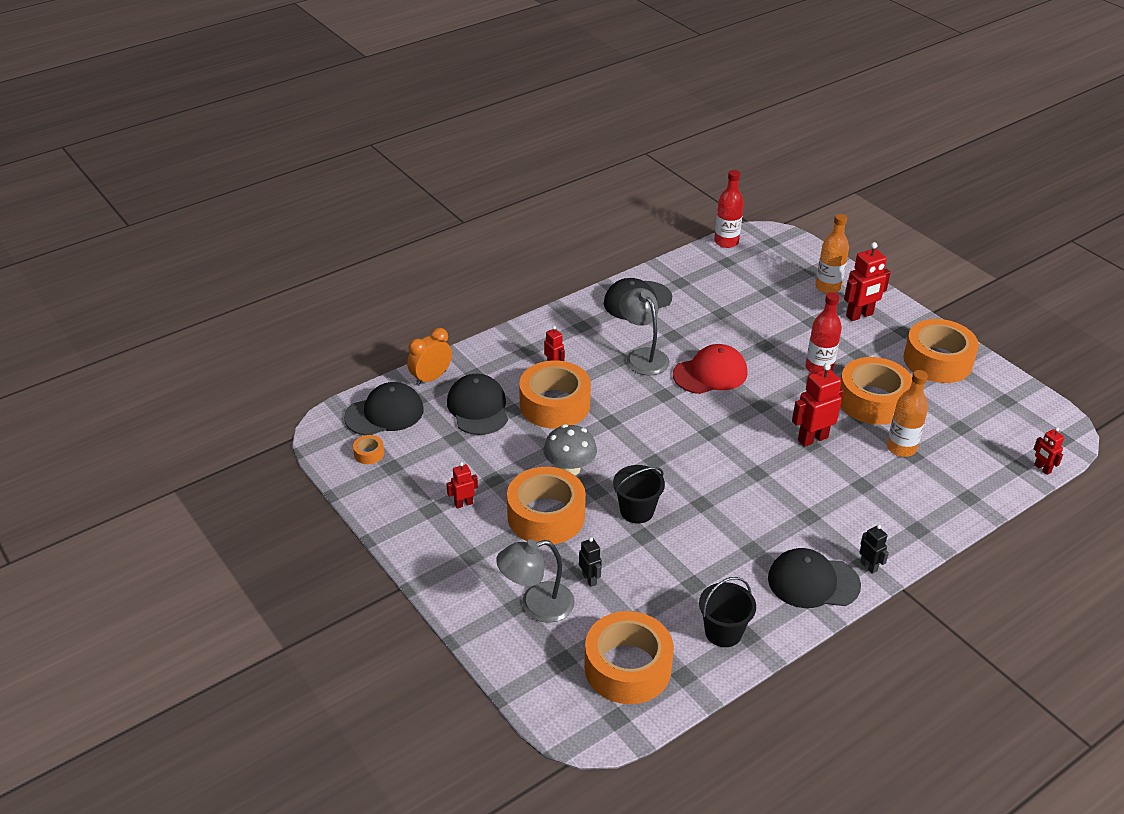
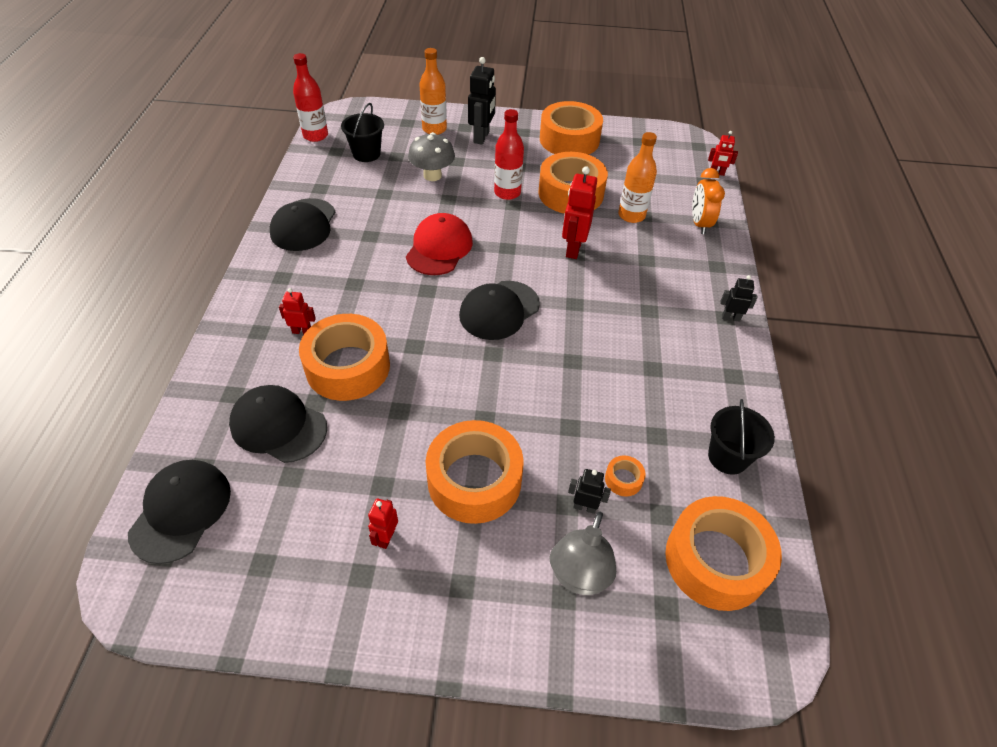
camera: 50 degrees left, 10 degrees up
(369, 453) = (217, 572): orange tape -> orange tape (623, 479)
(431, 378) = (189, 432): orange clock -> orange clock (699, 223)
(569, 469) = (437, 417): grey mushroom -> grey mushroom (432, 175)
(637, 511) = (537, 409): black bucket -> black bucket (366, 154)
(643, 356) = (368, 269): grey lamp -> none
(813, 582) = (719, 360): black cap -> black cap (499, 310)
(859, 315) = (481, 137): red robot -> black robot

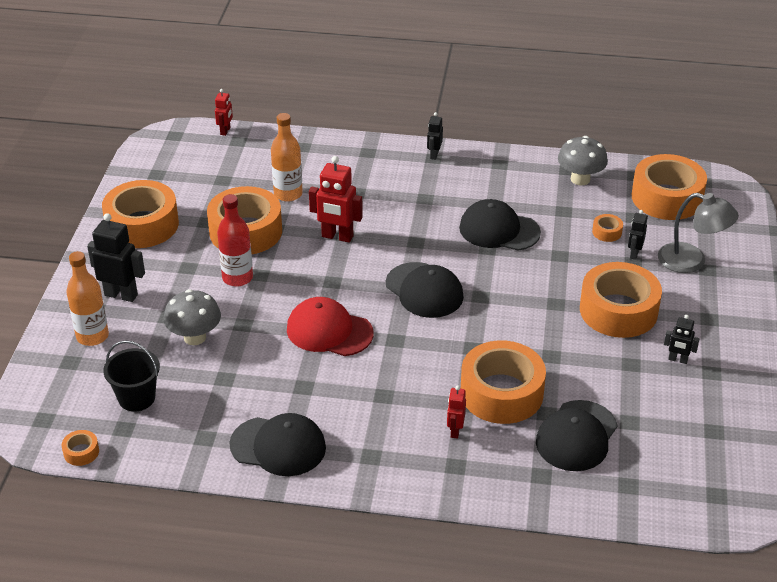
camera: 85 degrees left, 10 degrees down
(181, 511) = (675, 491): black cap -> black cap (499, 230)
(315, 135) = (81, 452): red bottle -> orange tape
(386, 537) = (677, 360): red robot -> black robot
(699, 223) = (305, 153): orange clock -> none
(728, 457) = (580, 179): black bucket -> grey mushroom

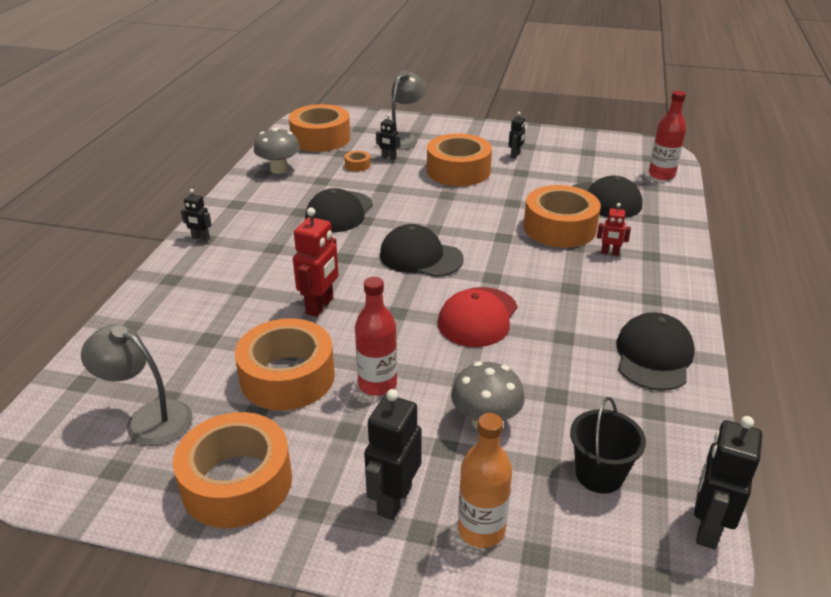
camera: 85 degrees left, 5 degrees down
(81, 452) = (707, 528): orange tape -> black robot
(202, 177) = (148, 418): none -> grey lamp
(225, 131) = (49, 395): red robot -> none
(288, 194) = (224, 340): orange bottle -> none
(424, 290) = (420, 257): black cap -> black cap turned 120 degrees counterclockwise
(667, 501) = (661, 175): none -> red bottle

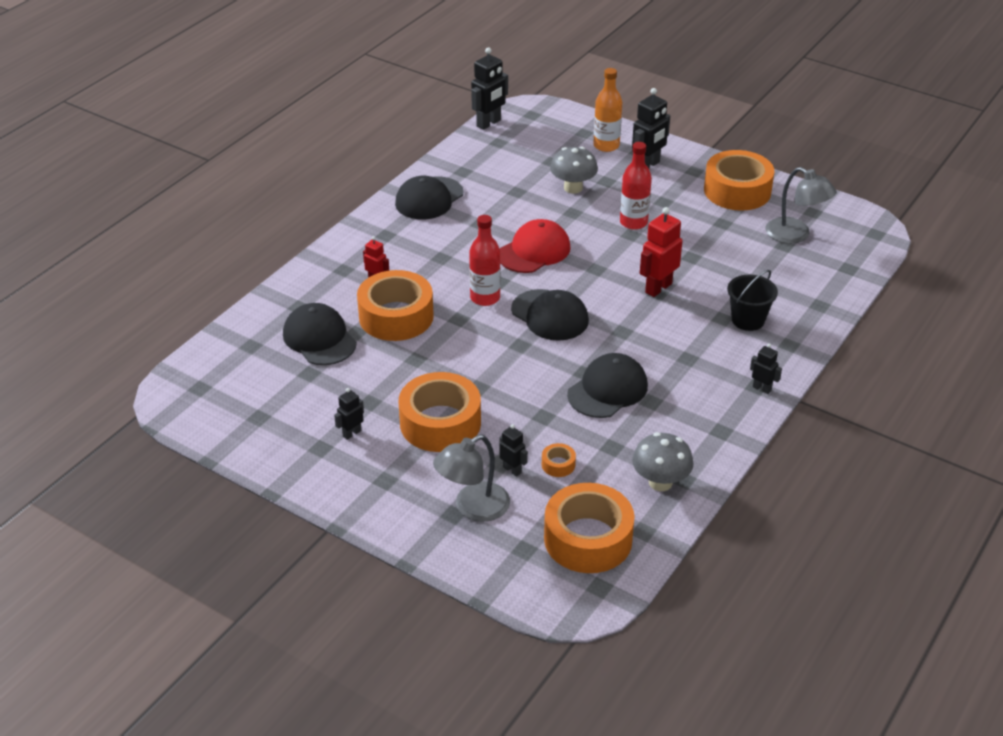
camera: 160 degrees left, 5 degrees up
(287, 377) = (696, 240): orange tape -> none
(599, 474) = (525, 152): black bucket -> black bucket (748, 320)
(661, 175) = (218, 359): red bottle -> red bottle (485, 298)

